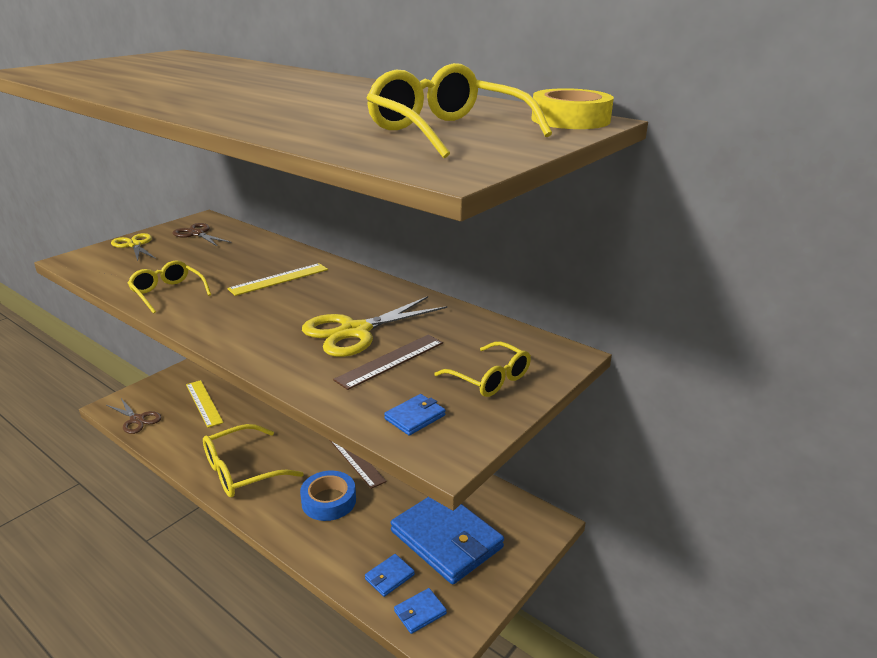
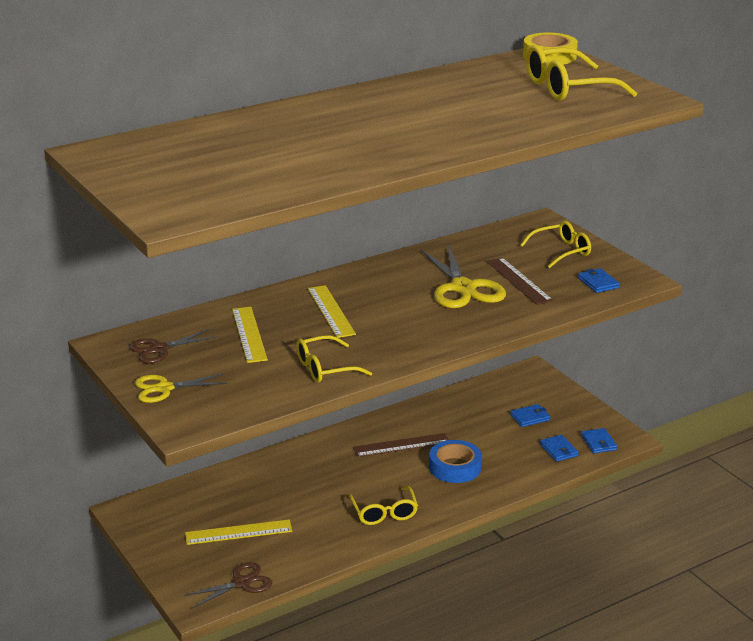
camera: 70 degrees left, 0 degrees up
(227, 257) = (249, 334): none -> yellow ruler
(242, 471) = (384, 513): yellow glasses -> yellow glasses, size x0.66
(446, 539) = (530, 417): blue wallet -> blue wallet, size x0.41

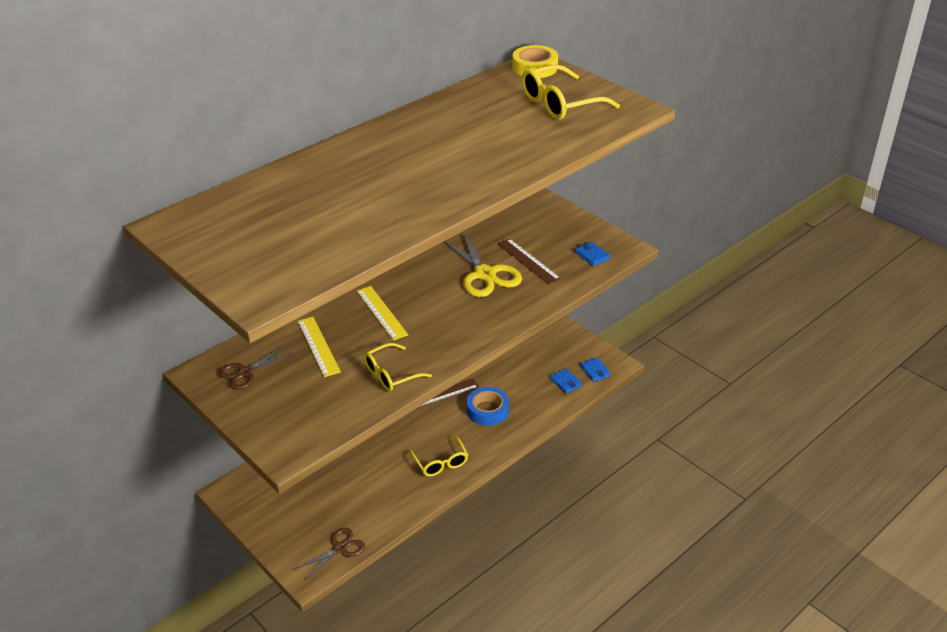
camera: 10 degrees left, 10 degrees up
(164, 388) = (260, 414): yellow scissors -> none
(238, 532) = (326, 499): yellow ruler -> none
(530, 417) = (536, 354): blue wallet -> none
(561, 251) = (555, 226): yellow glasses -> none

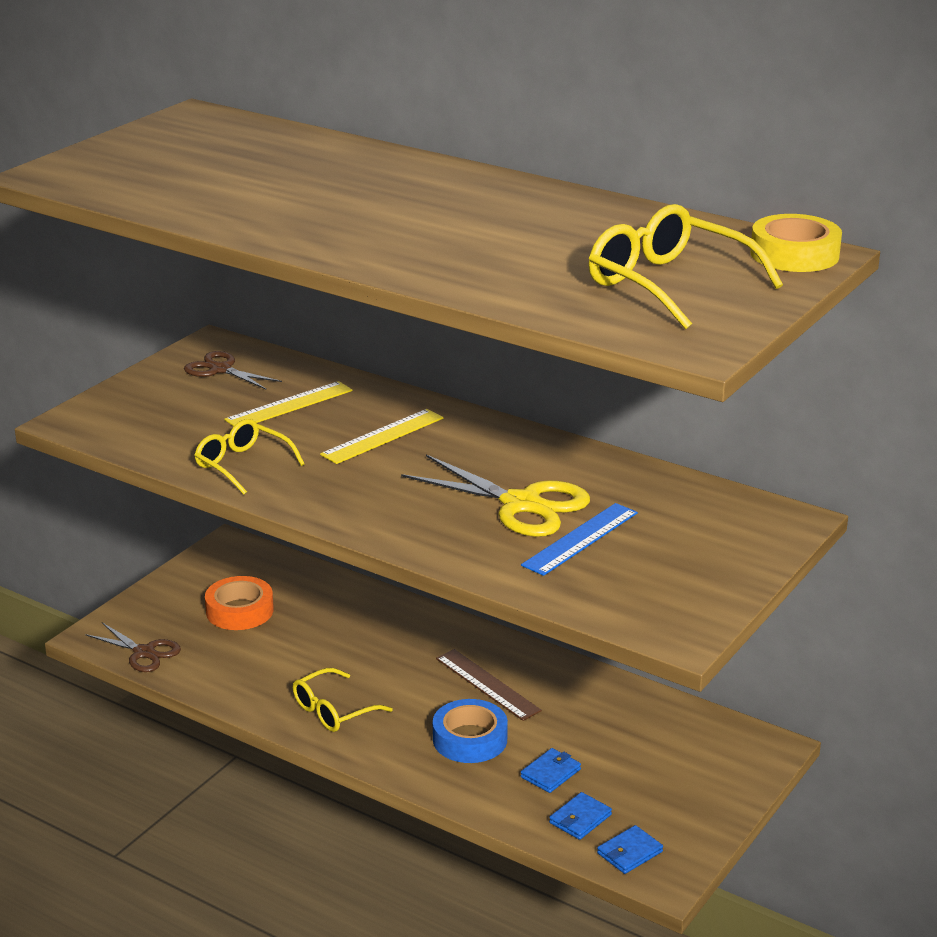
camera: 75 degrees right, 10 degrees down
(313, 494) = (240, 611): none -> orange tape
(485, 274) = (521, 504): yellow scissors -> yellow scissors turned 105 degrees counterclockwise
(528, 261) = (580, 539): brown ruler -> blue ruler
(592, 255) = (634, 601): blue wallet -> blue wallet (550, 773)

